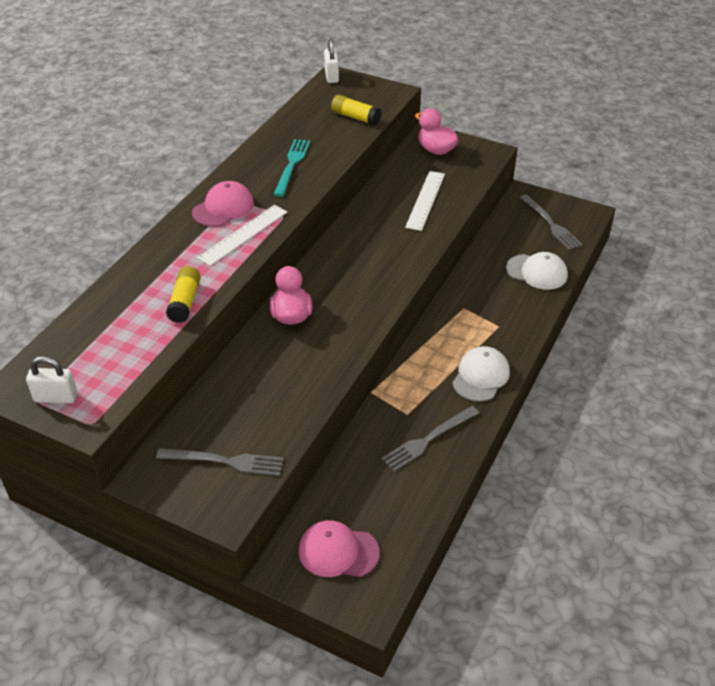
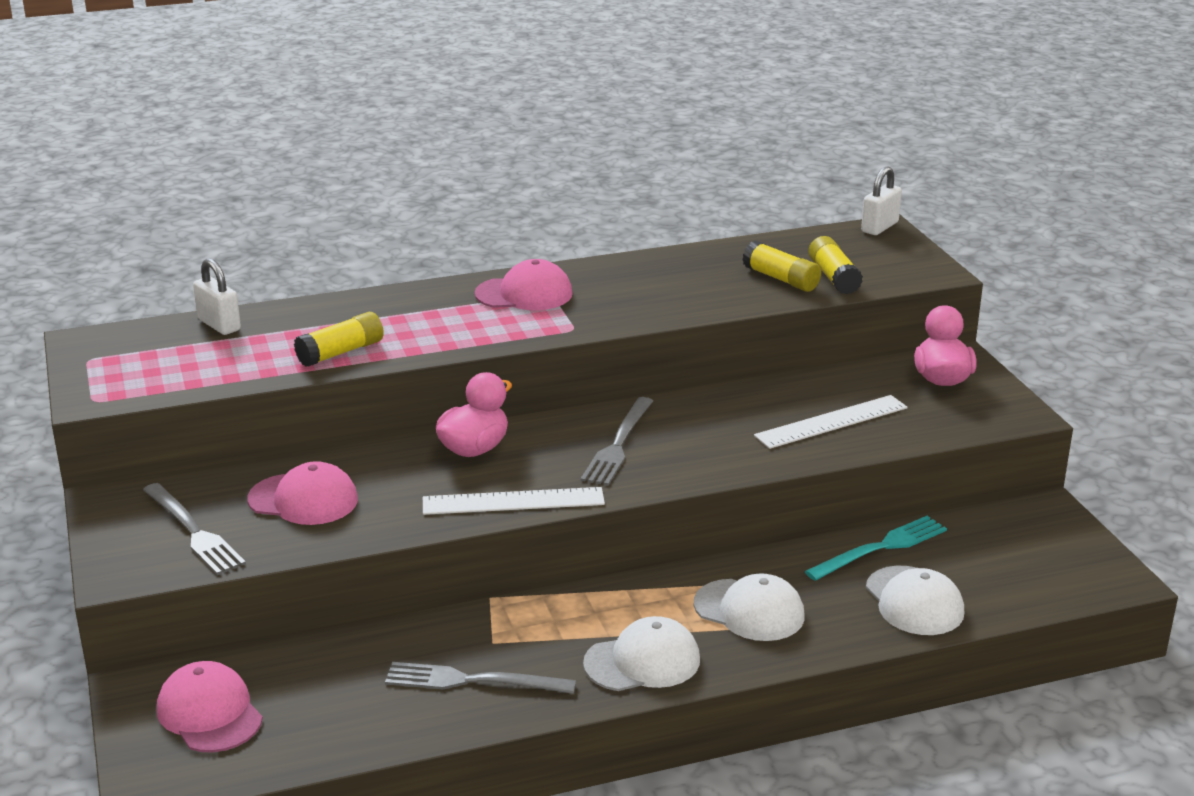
camera: 45 degrees right, 15 degrees down
(56, 397) = (104, 366): white padlock -> white padlock (219, 325)
(243, 234) = (501, 325): white ruler -> white ruler (513, 501)
(252, 402) = (303, 499): none -> pink cap
(292, 165) = (669, 289): turquoise fork -> turquoise fork (880, 548)
(334, 131) = (781, 279): none -> yellow glue stick
(485, 320) = (749, 610): none -> white cap
(550, 224) = (1031, 561): grey fork -> grey fork (618, 444)

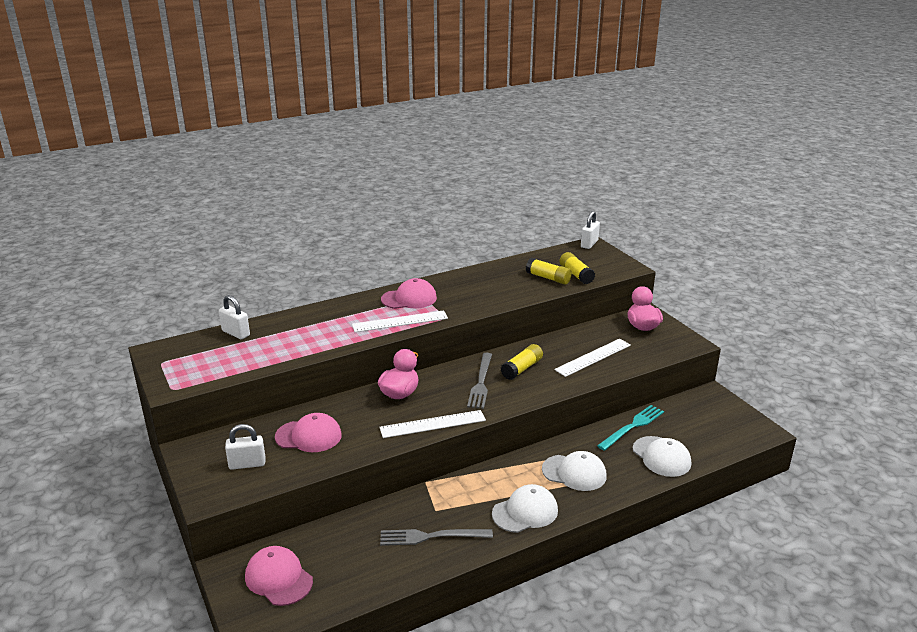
camera: 10 degrees left, 0 degrees up
(193, 531) = (247, 464): grey fork -> white padlock
(340, 352) = (314, 344): yellow glue stick -> yellow glue stick (522, 369)
(495, 329) = (400, 321): none -> white ruler

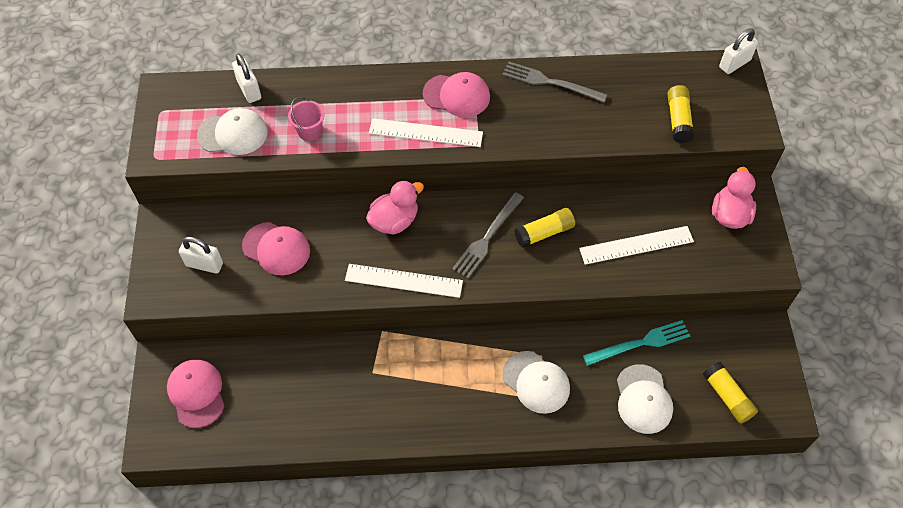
camera: 25 degrees right, 30 degrees up
(304, 342) = (309, 131): none -> pink bucket
(431, 536) = (351, 404): grey fork -> grey fork (550, 82)
(525, 512) = (456, 412): white cap -> white cap (233, 134)
(548, 278) = (639, 114): yellow glue stick -> yellow glue stick (727, 396)

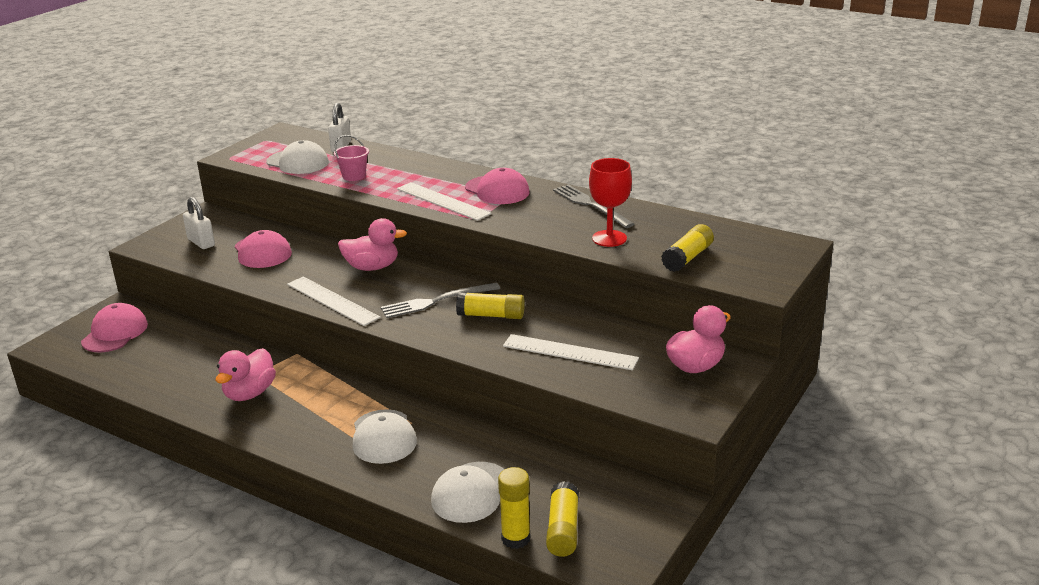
camera: 35 degrees right, 30 degrees down
(391, 396) = (249, 393): none -> pink duck
(603, 122) = (609, 238): none -> red goblet
(640, 343) = (517, 453): turquoise fork -> none
(706, 422) = (515, 538): none -> yellow glue stick
(734, 64) = (795, 243): white padlock -> none

